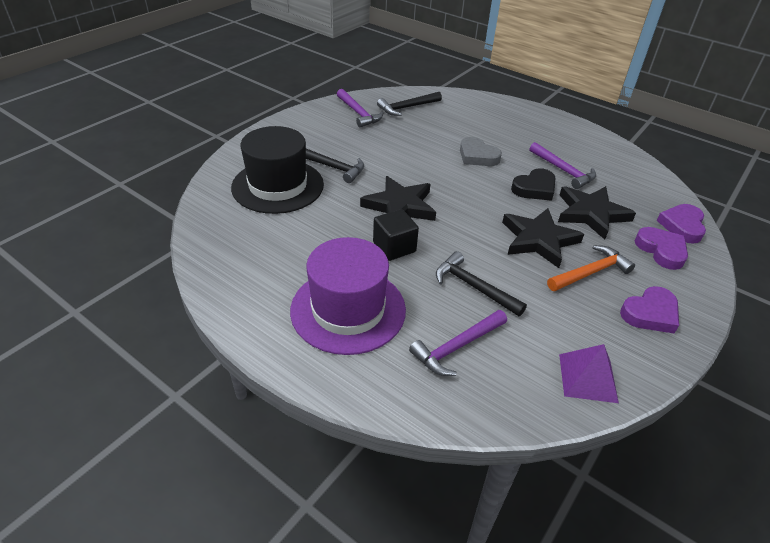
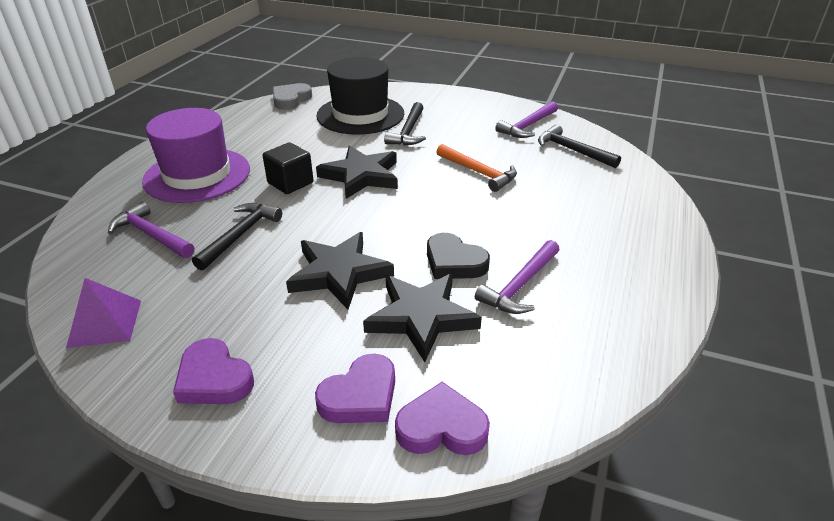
camera: 75 degrees right, 5 degrees down
(477, 156) = (500, 211): grey heart -> grey heart (291, 100)
(590, 272) = (286, 320): orange hammer -> orange hammer (478, 173)

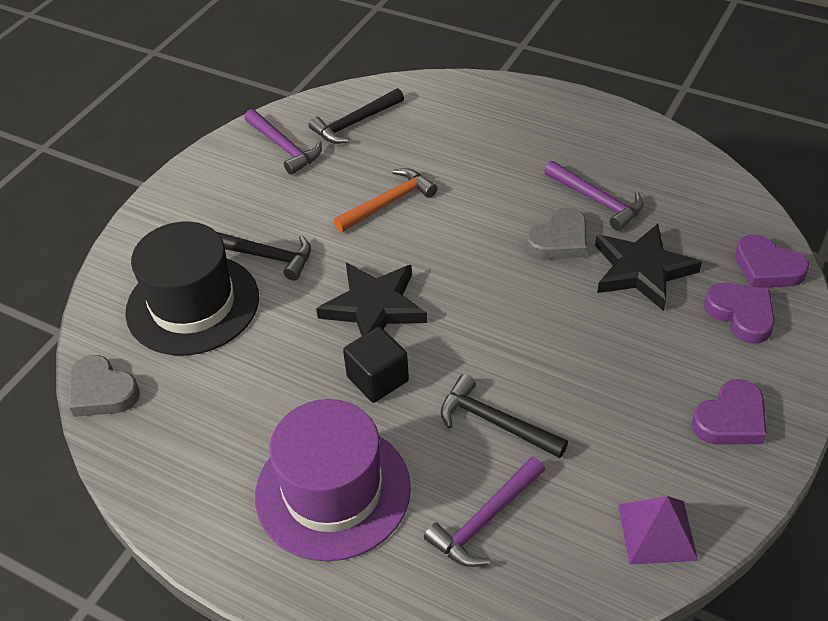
camera: 80 degrees left, 10 degrees up
(339, 273) = (574, 329): black star -> none
(441, 427) = (767, 268): purple heart -> purple heart turned 60 degrees counterclockwise
(454, 262) = (559, 240): black heart -> grey heart

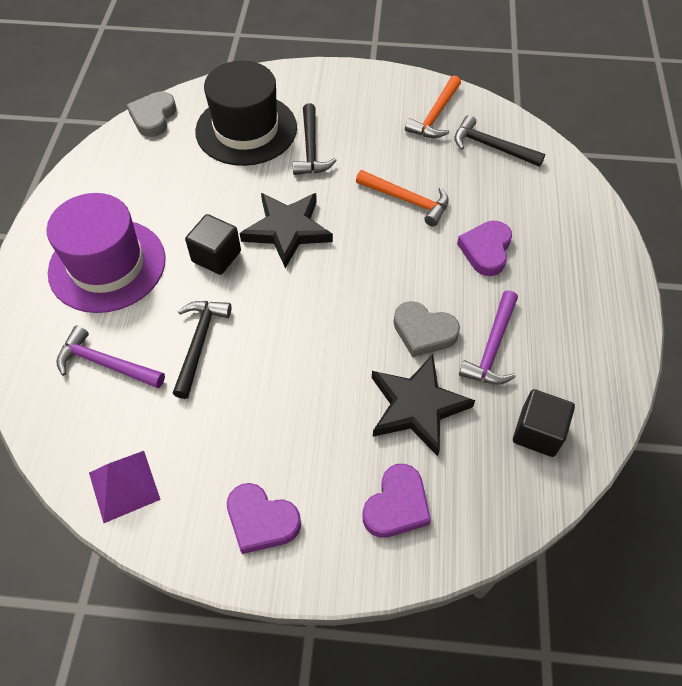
camera: 65 degrees right, 10 degrees up
(284, 147) = (435, 115): purple hammer -> orange hammer
(696, 202) = (537, 432): none -> black cube
(767, 268) = (474, 518): purple heart -> purple heart (486, 250)

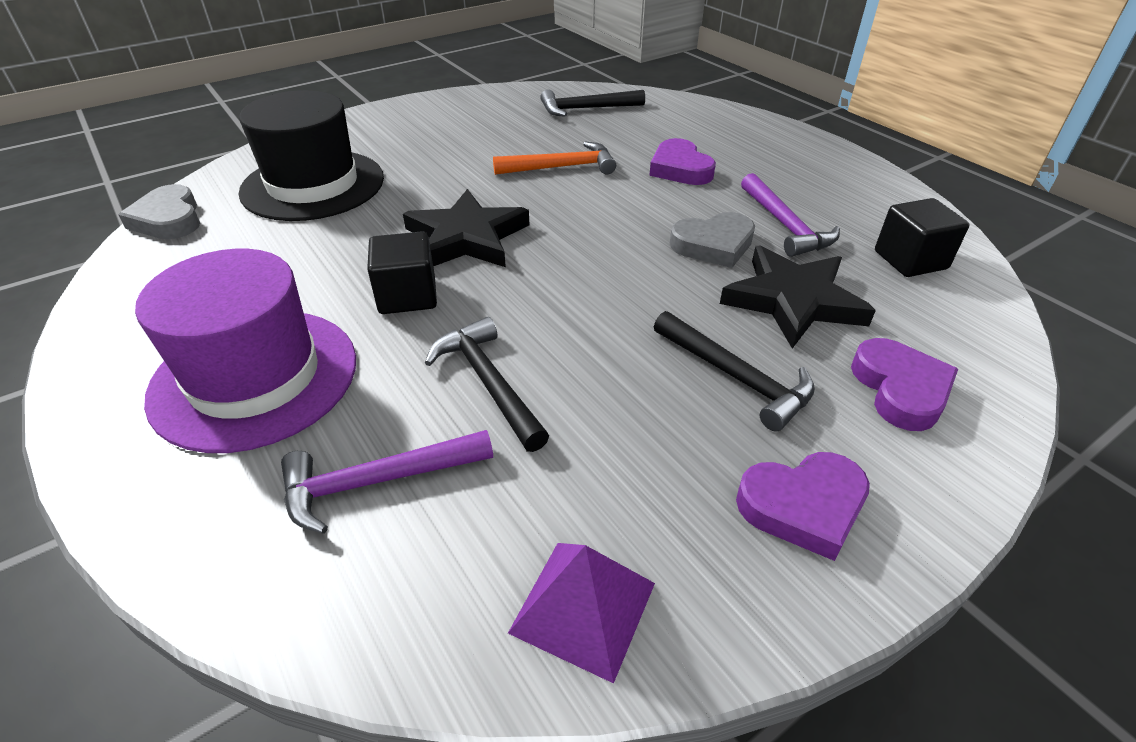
camera: 40 degrees left, 15 degrees down
(311, 149) = (410, 171): black hammer -> black hammer (736, 377)
(435, 115) = (508, 109): orange hammer -> none

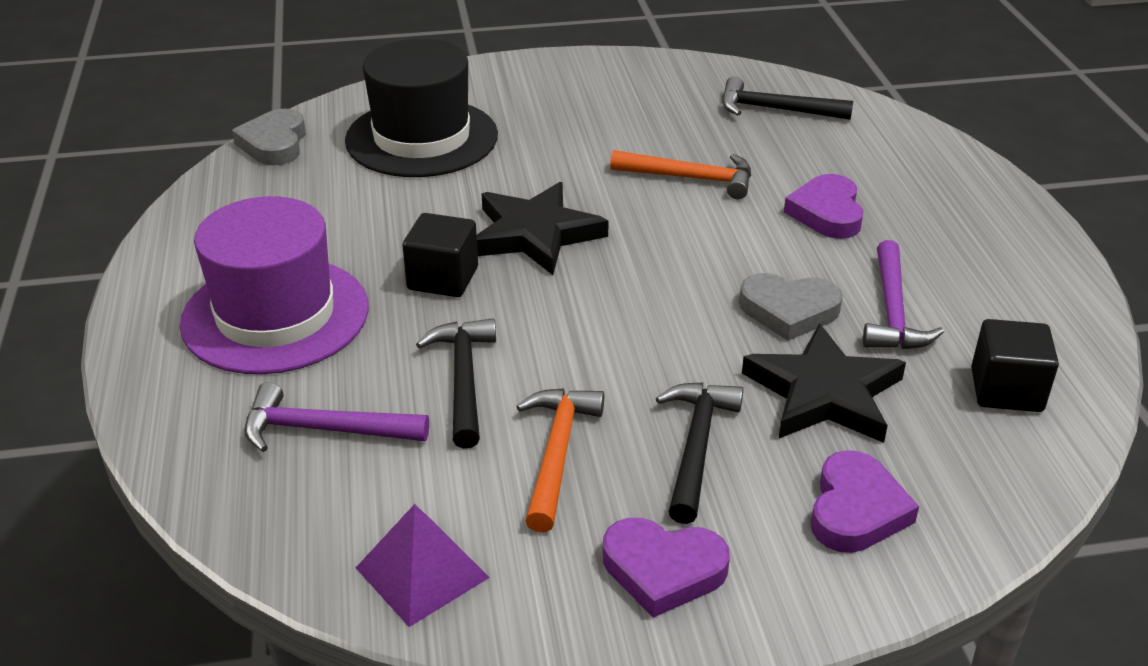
camera: 25 degrees right, 5 degrees down
(624, 425) = (557, 453): none -> orange hammer
(736, 377) = (696, 447): black hammer -> black hammer turned 150 degrees counterclockwise

